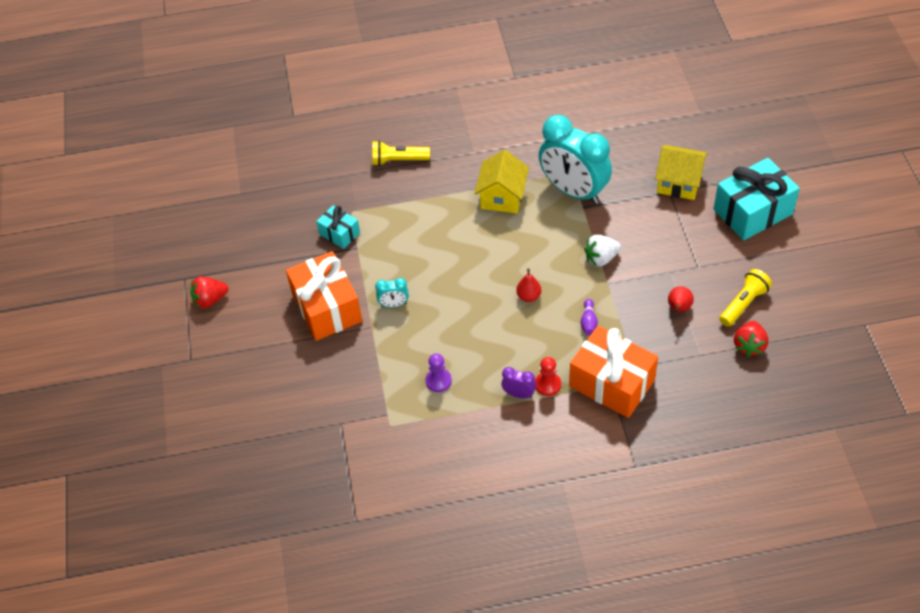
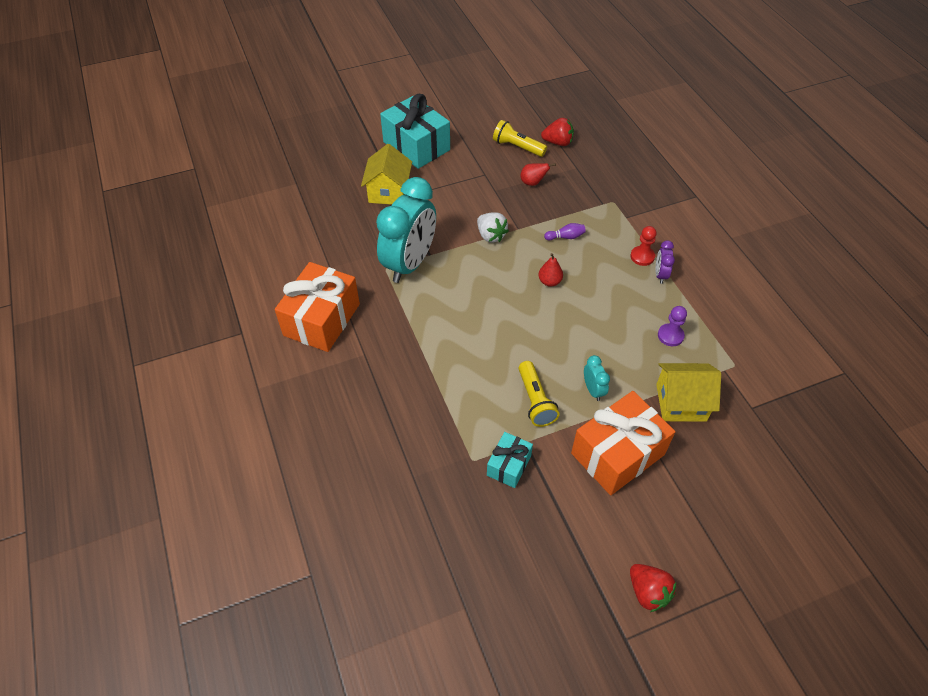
camera: 105 degrees left, 0 degrees up
(398, 160) = (384, 427): yellow flashlight -> yellow flashlight (535, 401)
(502, 197) = (426, 319): yellow house -> yellow house (681, 402)
(611, 383) = (624, 216): orange gift -> orange gift (322, 319)

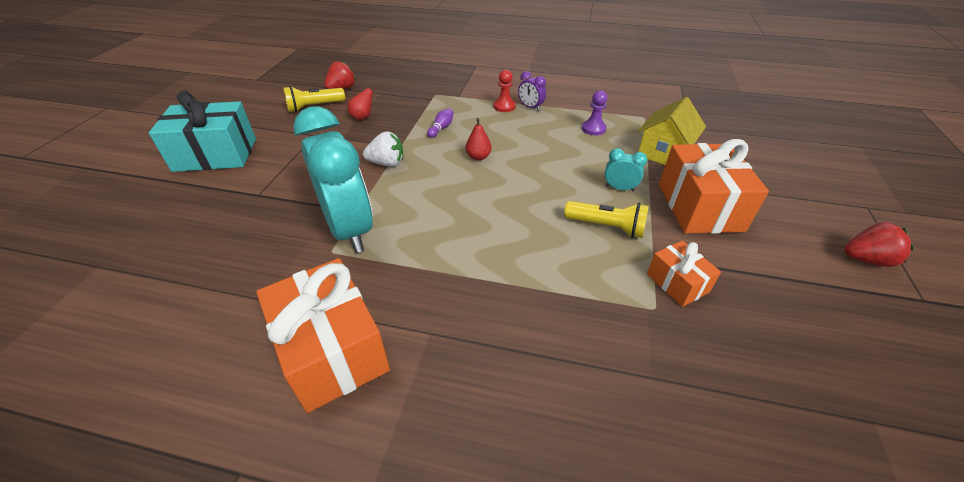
camera: 55 degrees left, 10 degrees down
(388, 192) = (237, 199): yellow house -> none
(509, 465) = (677, 283): turquoise gift -> orange gift

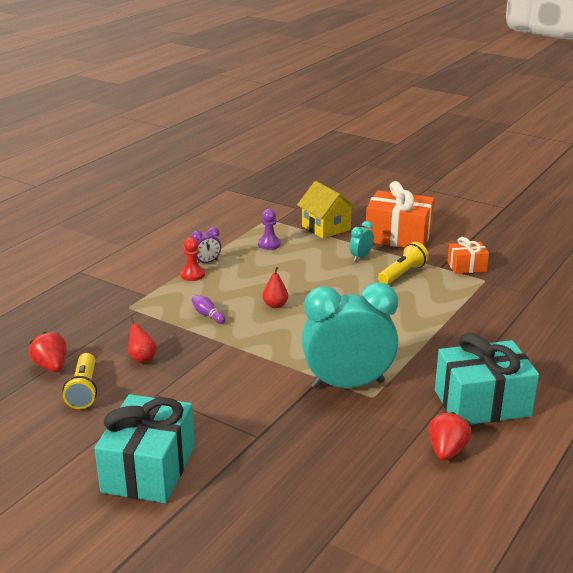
camera: 70 degrees left, 15 degrees down
(332, 350) = (482, 403): orange gift -> turquoise gift
(387, 163) = (252, 354): white strawberry -> none
(866, 259) = (470, 208): red strawberry -> red strawberry (447, 451)

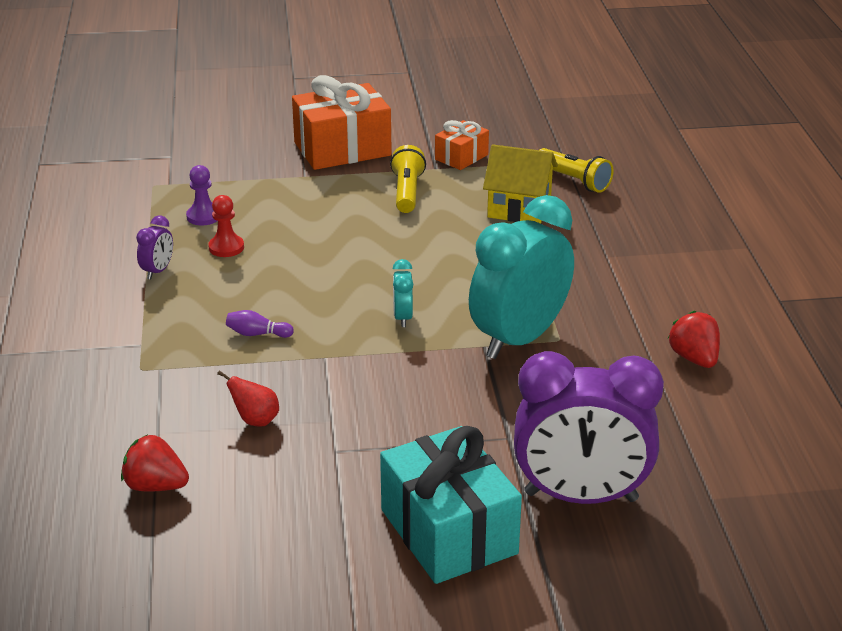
camera: 40 degrees left, 5 degrees up
(84, 390) = (242, 491): yellow flashlight -> yellow flashlight (574, 181)
(192, 275) = (163, 293): red pawn -> red pawn (226, 247)
(249, 493) = (581, 497): none -> purple clock
(275, 305) = (319, 287): red pear -> none
(326, 228) = (244, 169): yellow house -> yellow house (519, 208)
(360, 257) = (335, 190): turquoise clock -> turquoise clock (403, 317)
(482, 403) = (663, 296): turquoise gift -> none

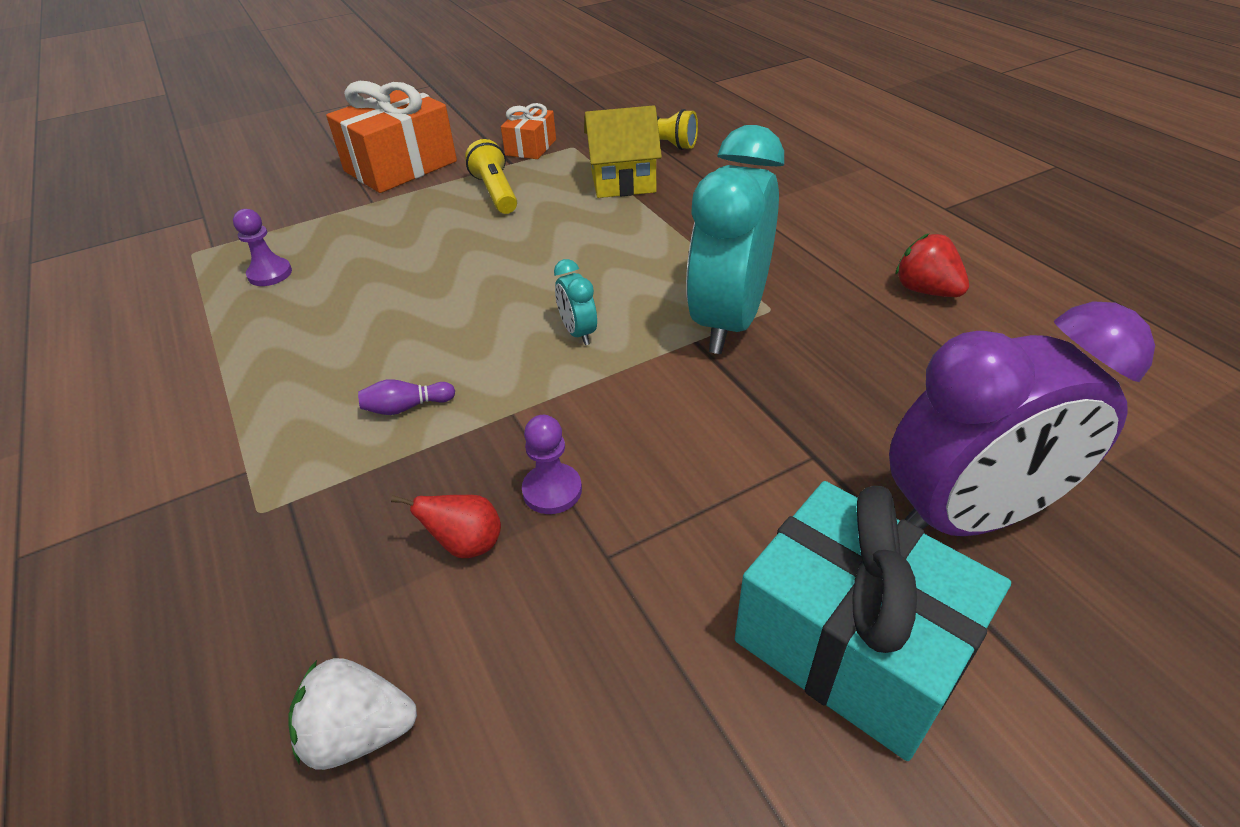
camera: 20 degrees left, 10 degrees up
(155, 486) = (359, 732): red strawberry -> white strawberry
(157, 271) = (234, 357): purple clock -> none
(226, 247) = (314, 304): red pawn -> none
(323, 408) = (552, 490): none -> purple pawn

